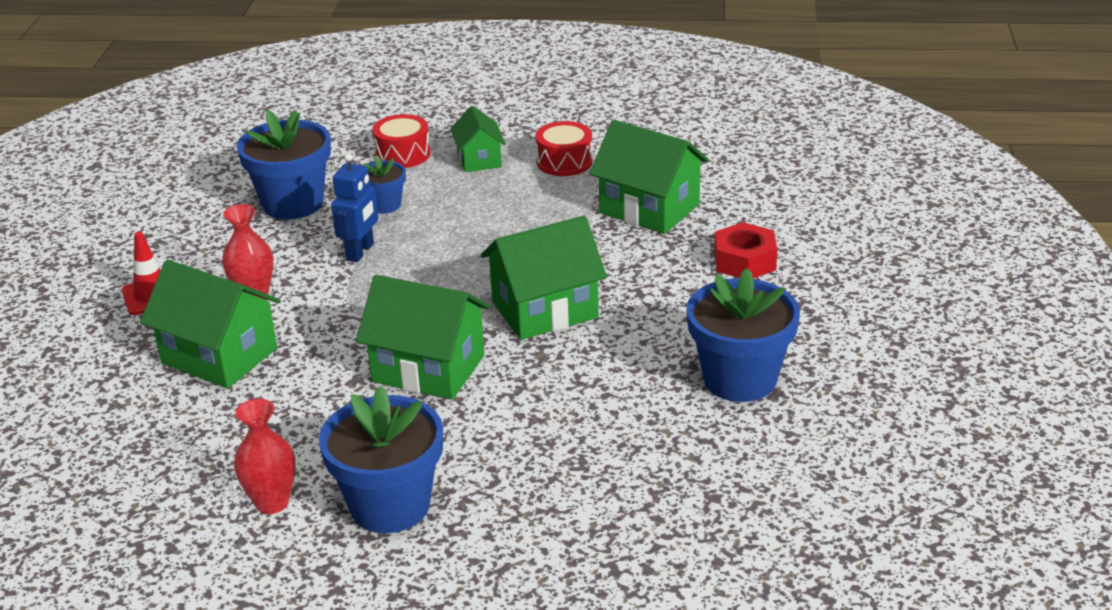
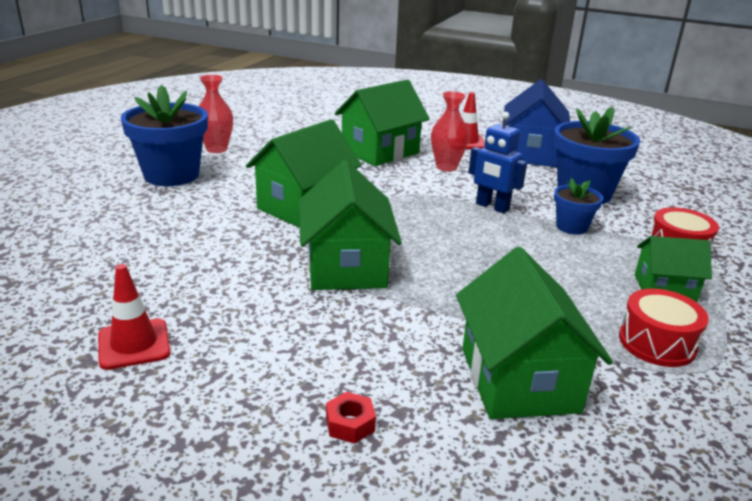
camera: 105 degrees right, 5 degrees down
(178, 245) = (530, 153): none -> blue house
(649, 208) = (518, 379): green house -> green house turned 60 degrees counterclockwise
(740, 379) = (134, 344): blue flower pot -> red traffic cone
(744, 261) = (350, 424): red nut -> red nut, size x0.54

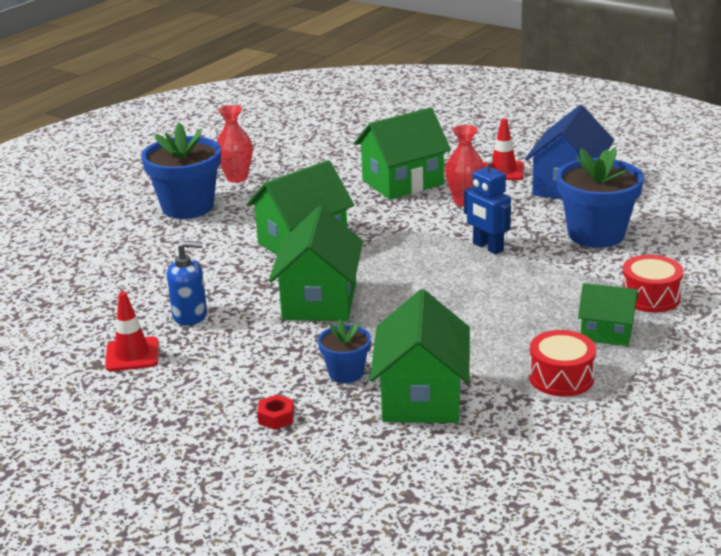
camera: 15 degrees right, 0 degrees up
(199, 289) = (190, 315): none -> blue soap dispenser
(571, 227) = (557, 270): blue flower pot -> blue flower pot (346, 373)

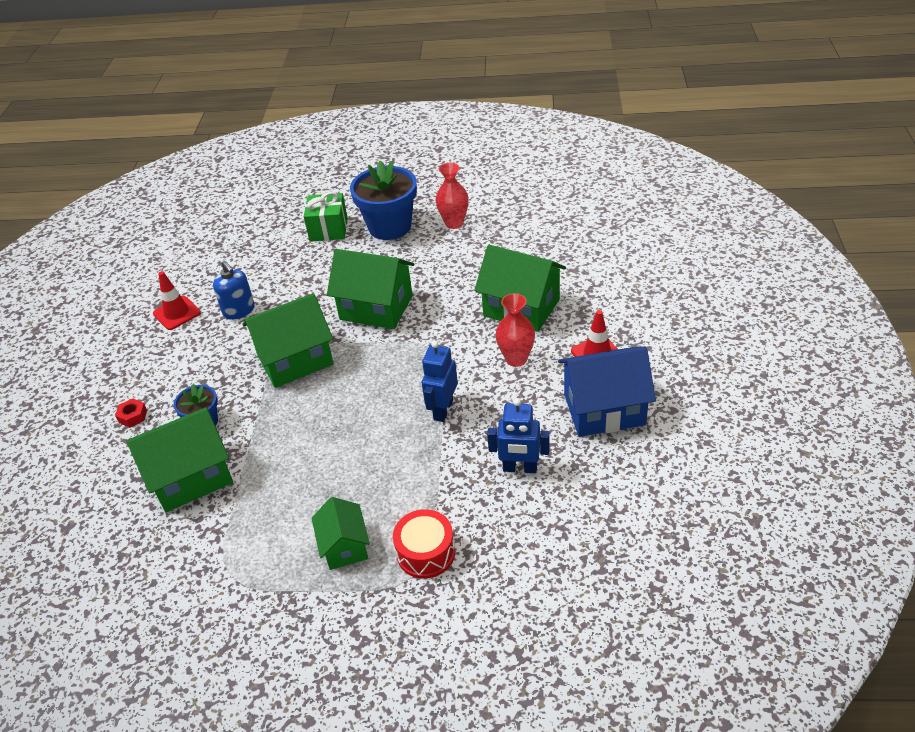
camera: 60 degrees right, 15 degrees up
(135, 237) = (328, 229): none -> green gift
(561, 377) = (257, 546): red drum -> none
(596, 234) = (520, 468): blue flower pot -> blue robot

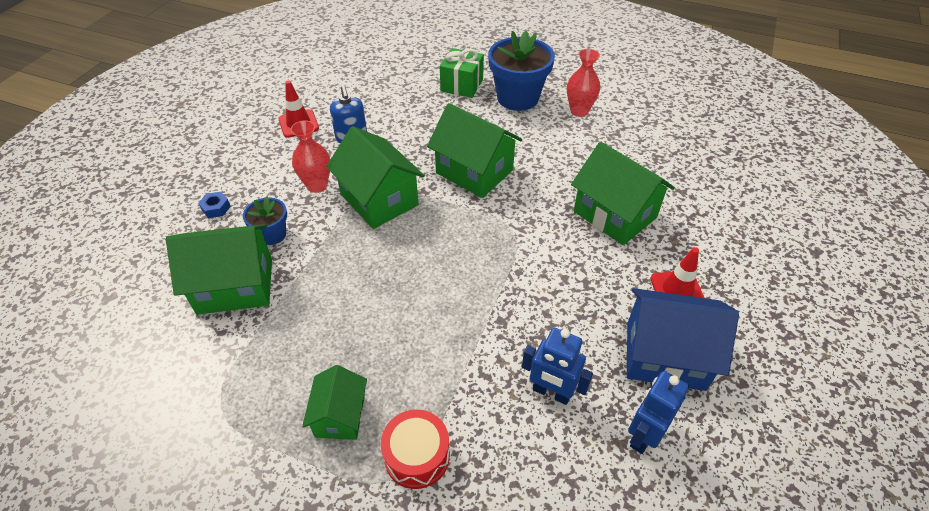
camera: 15 degrees right, 5 degrees up
(133, 416) = (216, 208): red nut -> blue nut
(295, 360) = (379, 199): green house -> green house turned 60 degrees clockwise
(443, 410) = (496, 298): blue robot -> blue robot (643, 435)
(516, 359) = (590, 267): red vase -> red vase (317, 185)

